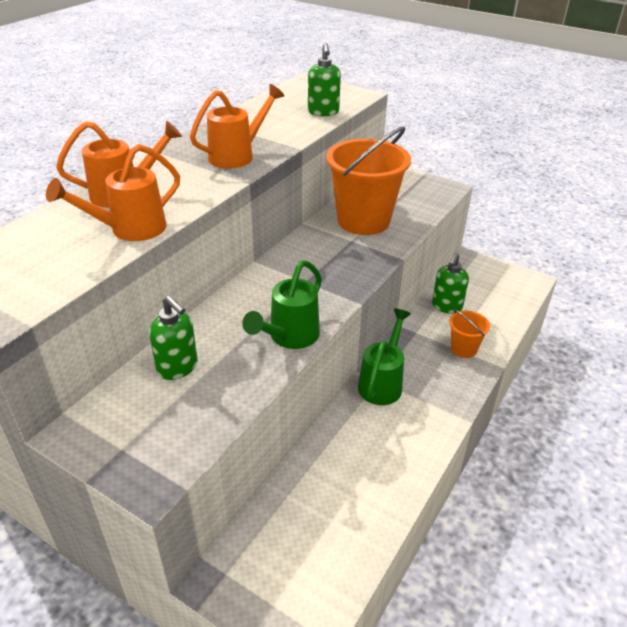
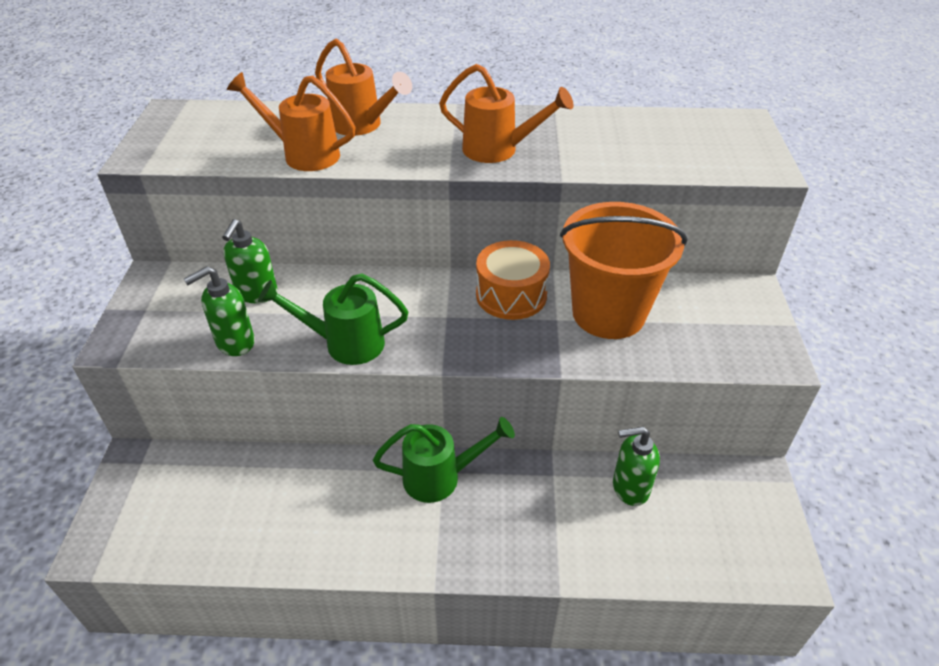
camera: 60 degrees right, 5 degrees up
(311, 247) = (511, 295): none -> orange drum
(323, 112) = (675, 161): green soap dispenser -> green soap dispenser (235, 342)
(463, 349) = (560, 536): orange bucket -> none

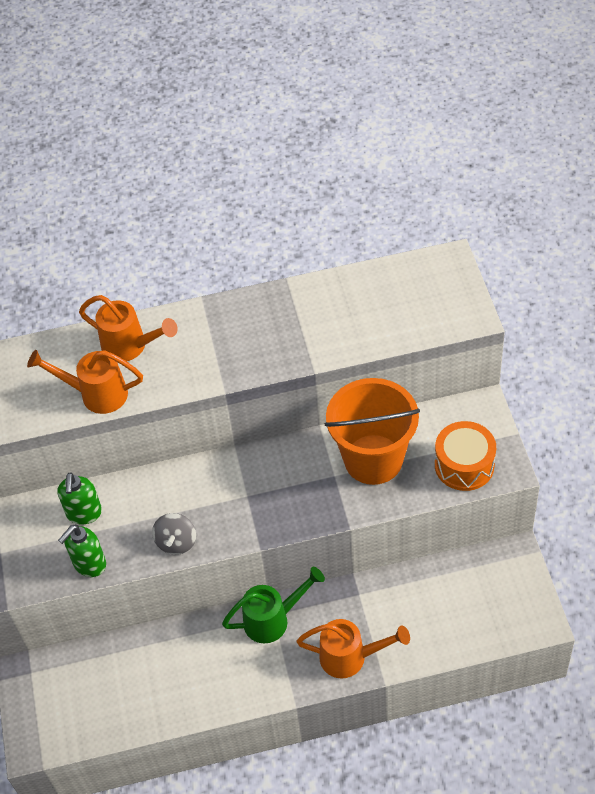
camera: 10 degrees left, 10 degrees up
(345, 343) = (176, 542): green watering can -> grey spinning top
(498, 150) = (254, 349): orange watering can -> orange watering can (350, 657)
(511, 295) = (292, 461): orange drum -> orange drum (464, 465)
(630, 488) = (419, 589): green soap dispenser -> none

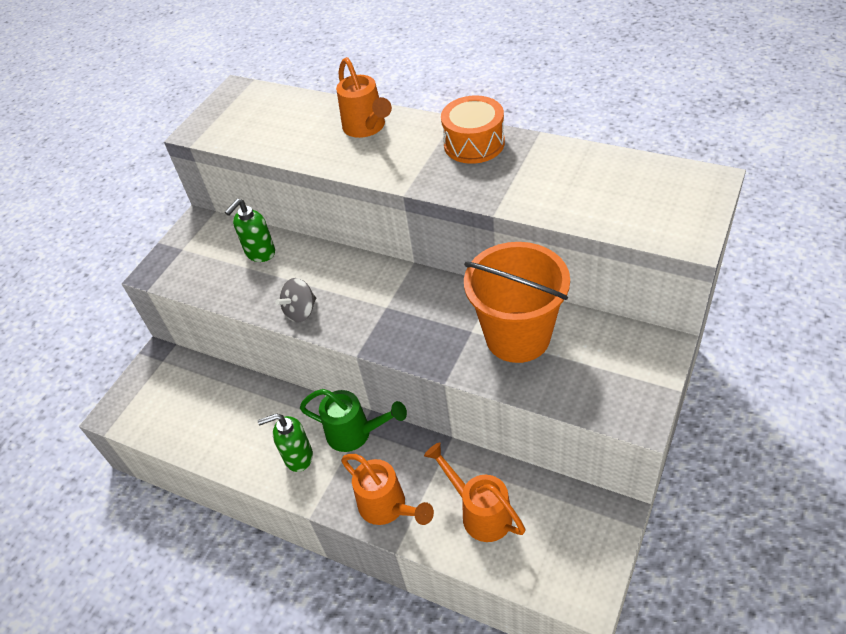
camera: 40 degrees right, 5 degrees down
(89, 564) = (227, 291): green soap dispenser -> green soap dispenser (298, 457)
(96, 394) = (308, 150): orange watering can -> orange watering can (480, 512)
(464, 465) = (599, 389): orange drum -> orange drum (474, 144)

